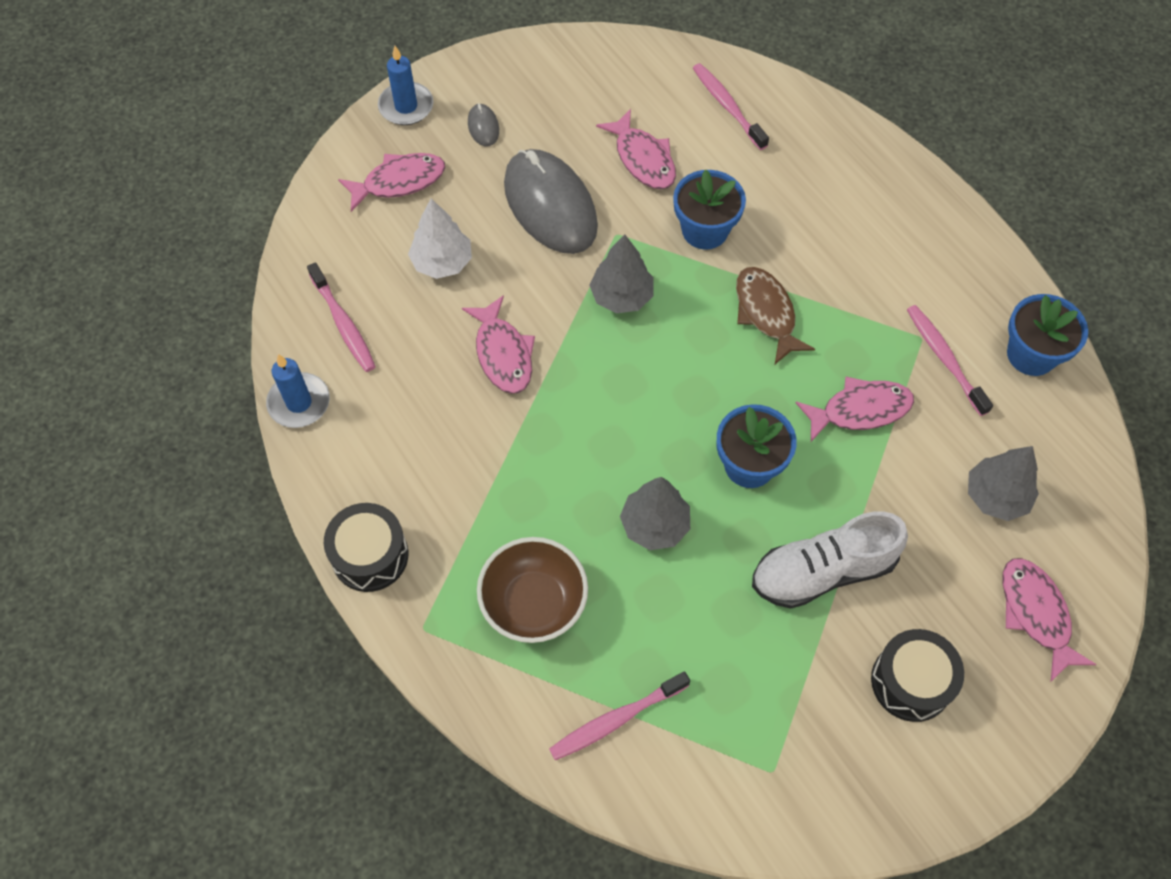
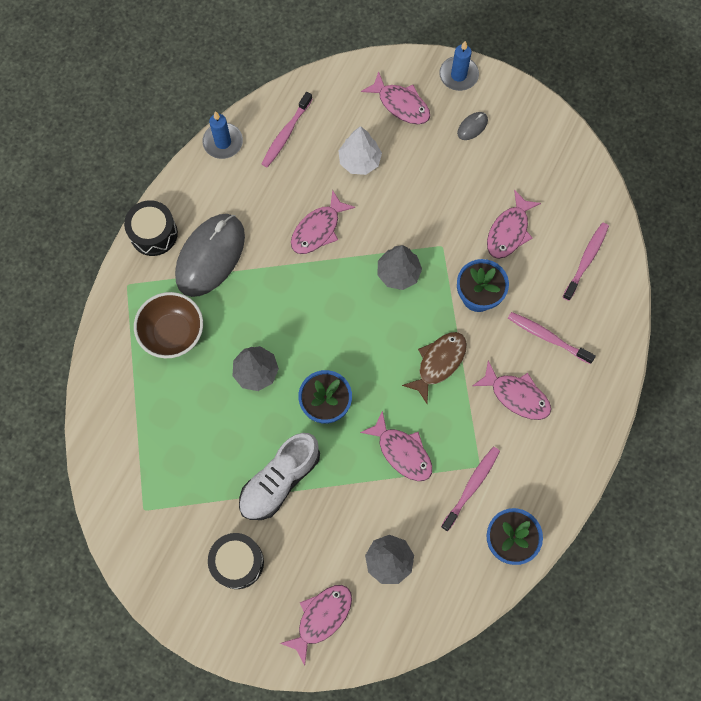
camera: 60 degrees right, 10 degrees up
(550, 205) = (438, 197): grey mouse -> grey mouse (210, 256)
(616, 720) = (129, 412): pink toothbrush -> pink toothbrush (547, 337)
(823, 571) = (280, 480): white shoe -> white shoe turned 90 degrees counterclockwise
(854, 255) = (516, 395): none -> pink fish

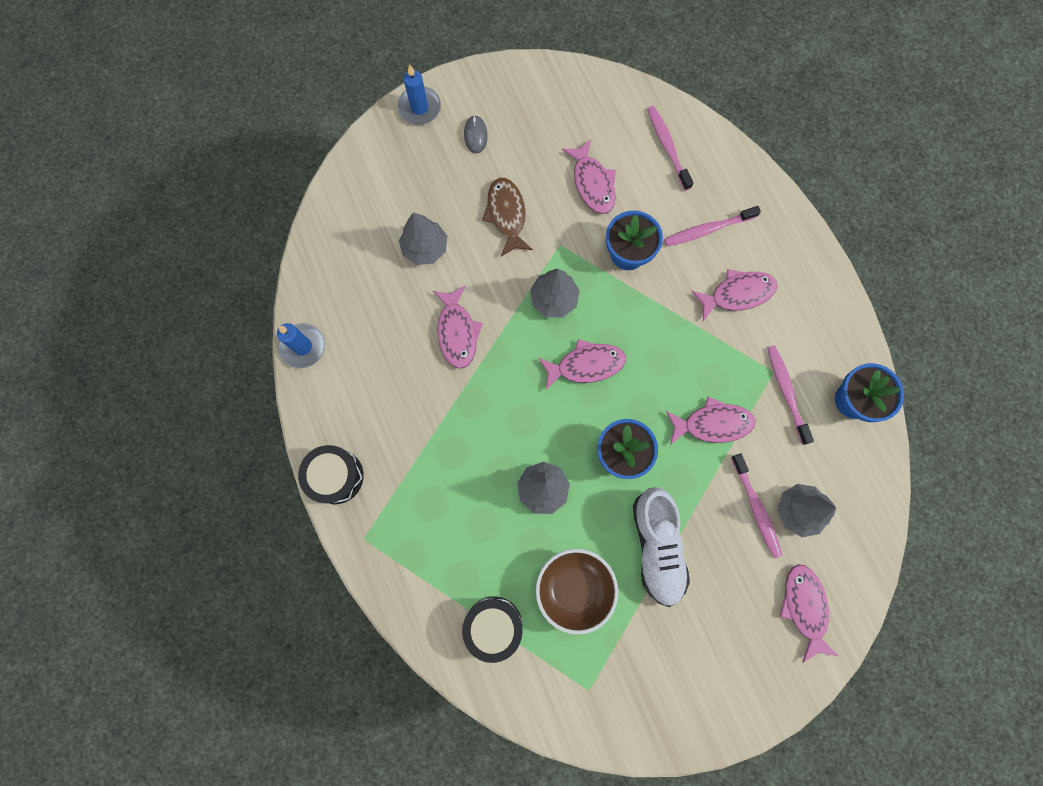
camera: 50 degrees left, 5 degrees up
(173, 333) = (445, 533): brown bowl -> brown bowl (574, 588)
(210, 256) = (401, 443): grey mouse -> none
(237, 562) = (701, 642): black drum -> black drum (493, 626)
(286, 134) = (344, 287): pink toothbrush -> pink toothbrush (756, 508)
(359, 161) = (425, 248): white tree -> grey tree
(401, 104) = (404, 173): pink fish -> pink fish (586, 365)
(439, 363) = (660, 331): brown fish -> brown fish (507, 215)

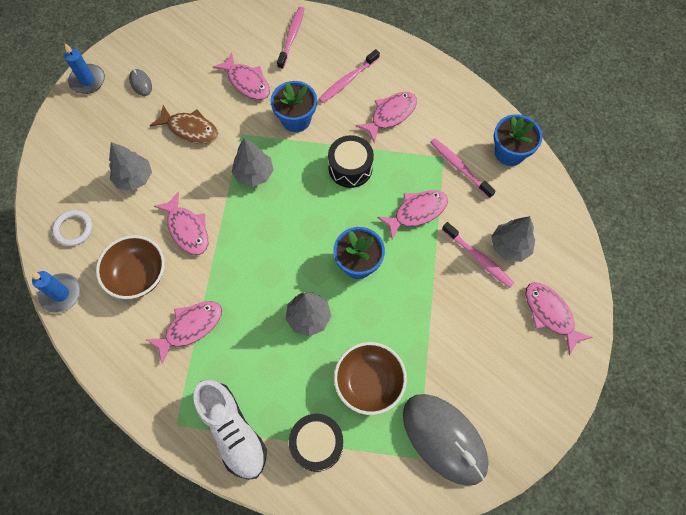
camera: 25 degrees left, 10 degrees down
(335, 476) = (131, 384): black drum -> black drum (350, 168)
(341, 279) = (73, 229): none -> white ring
(387, 361) = (138, 275): none -> brown bowl
(507, 215) = (190, 129): brown fish -> brown fish turned 150 degrees clockwise
(586, 365) = (300, 211): pink fish -> pink fish (190, 327)
(625, 684) = (444, 438): none -> grey mouse
(657, 546) = (418, 320): white shoe -> white shoe (233, 431)
(667, 147) = (291, 37): pink toothbrush -> pink toothbrush turned 60 degrees clockwise

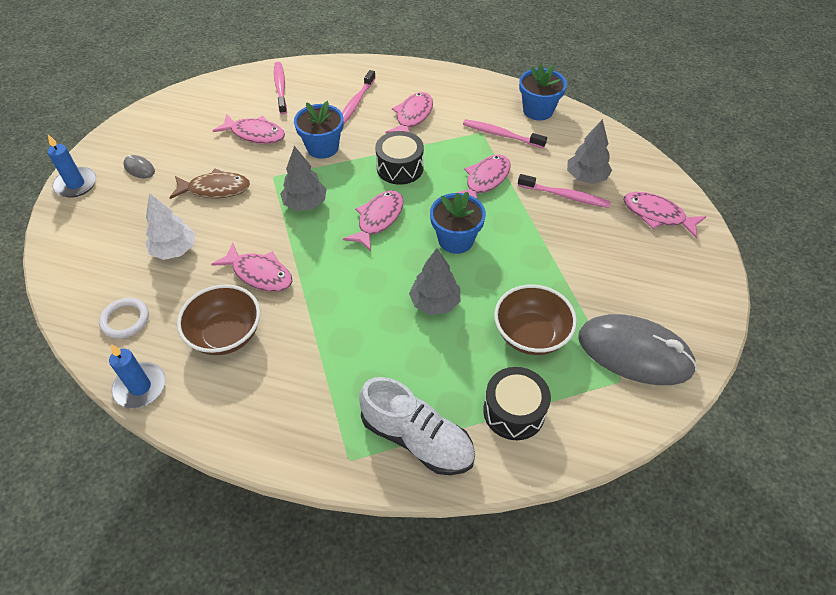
camera: 25 degrees left, 15 degrees down
(134, 178) = (174, 250): grey tree -> white tree
(190, 327) = (313, 360): pink fish -> pink fish (378, 219)

